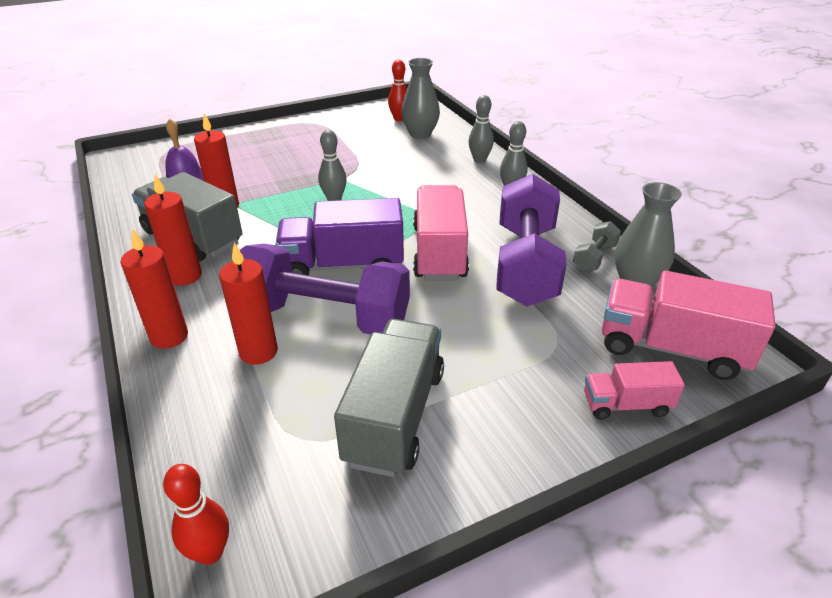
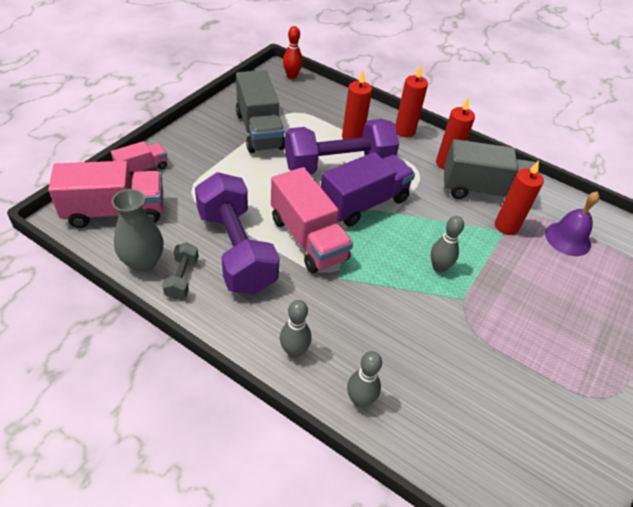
camera: 145 degrees right, 10 degrees up
(399, 119) = (532, 467): red bowling pin -> none
(420, 134) = (470, 433): grey vase -> none

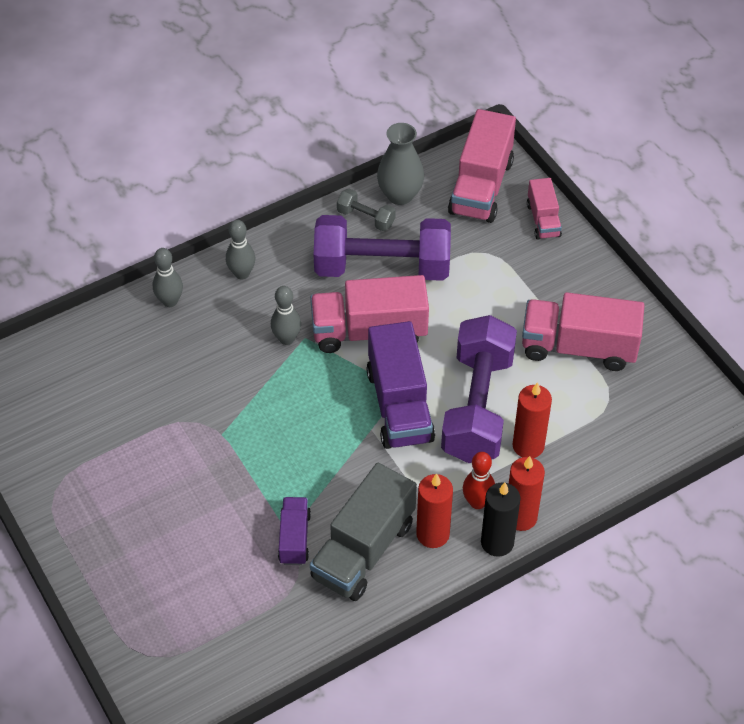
camera: 120 degrees right, 5 degrees up
(259, 130) = (578, 347): grey truck -> pink truck
(292, 76) = (702, 428): red bowling pin -> red bowling pin (477, 502)
(429, 136) = (497, 542): none -> black candle
(439, 267) = (272, 433): grey bowling pin -> grey bowling pin (287, 339)
(506, 226) = (294, 538): red candle -> purple truck
(568, 238) = (242, 597): purple bell -> none

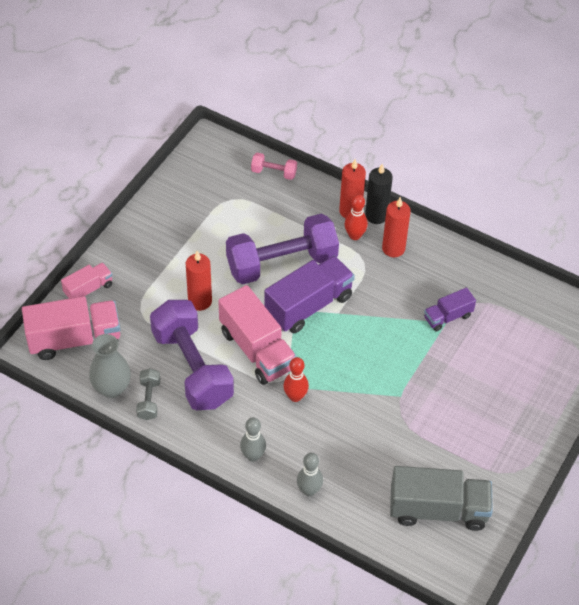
camera: 120 degrees left, 0 degrees up
(287, 339) = (295, 396): grey bowling pin -> red bowling pin
(363, 550) = (429, 278): grey truck -> grey truck (438, 509)
(528, 446) = (295, 226): red candle -> red candle (200, 301)
(578, 347) = (197, 228): pink truck -> none
(631, 463) = (274, 172): none -> pink dumbbell

